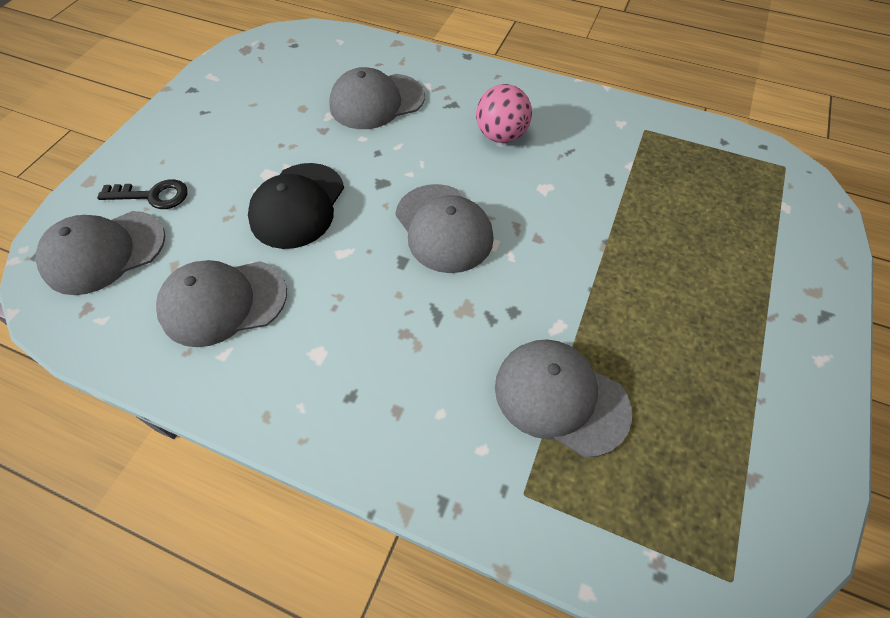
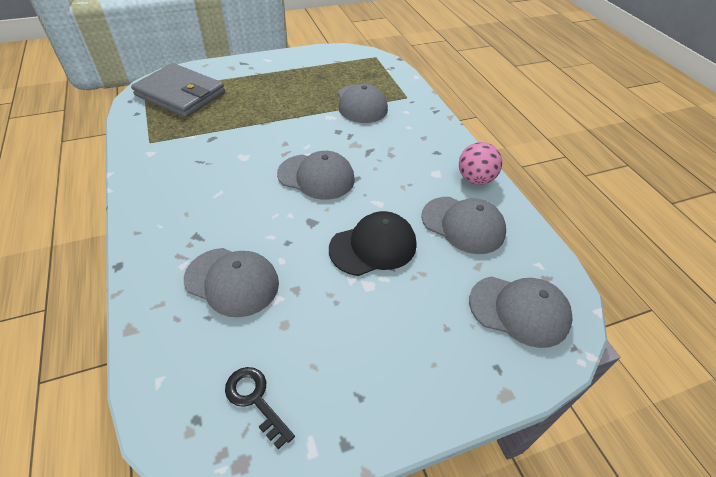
camera: 135 degrees left, 10 degrees down
(153, 195) = (461, 333): black key -> black key (255, 400)
(443, 228) = (316, 177): grey cap -> grey cap turned 90 degrees clockwise
(501, 136) = (211, 195): pink ball -> pink ball (475, 179)
(751, 196) = (180, 94): none -> grey wallet

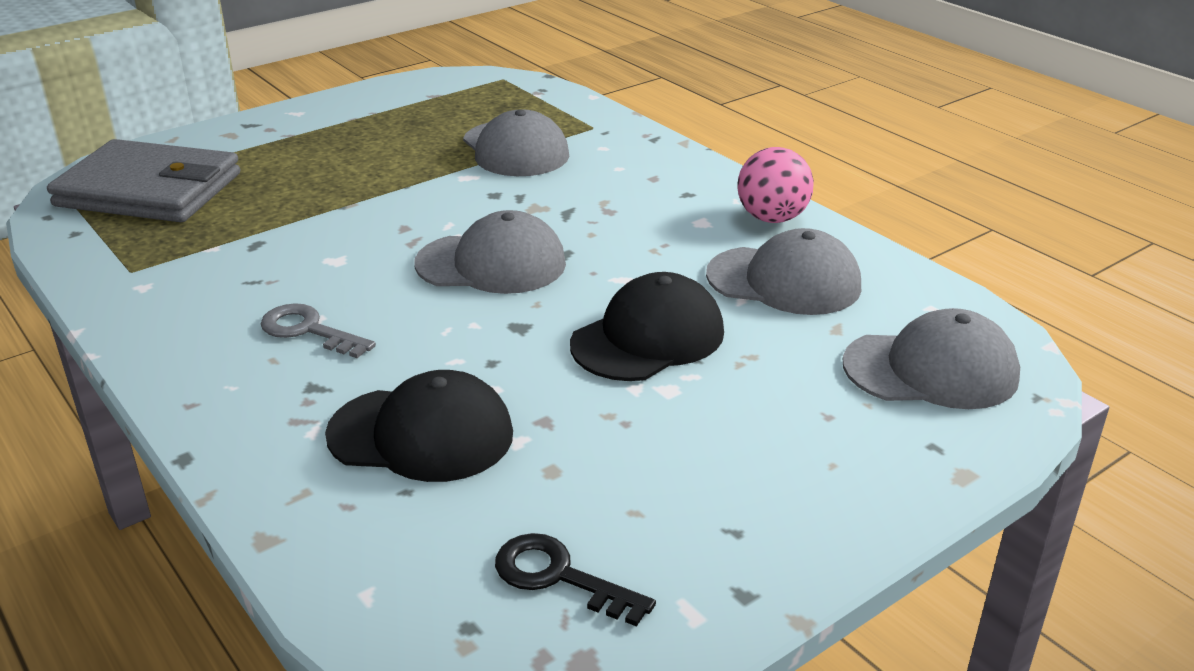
camera: 15 degrees left, 15 degrees down
(210, 199) = (308, 330): none -> grey key
(232, 281) = (421, 434): grey cap -> black cap

